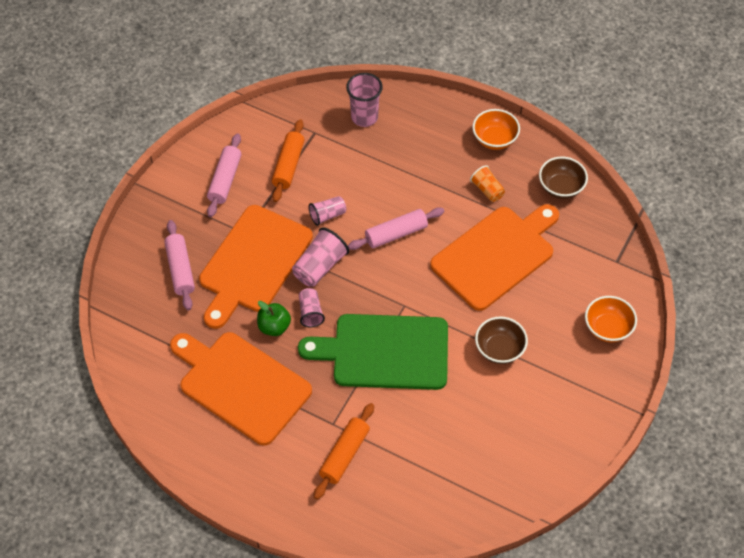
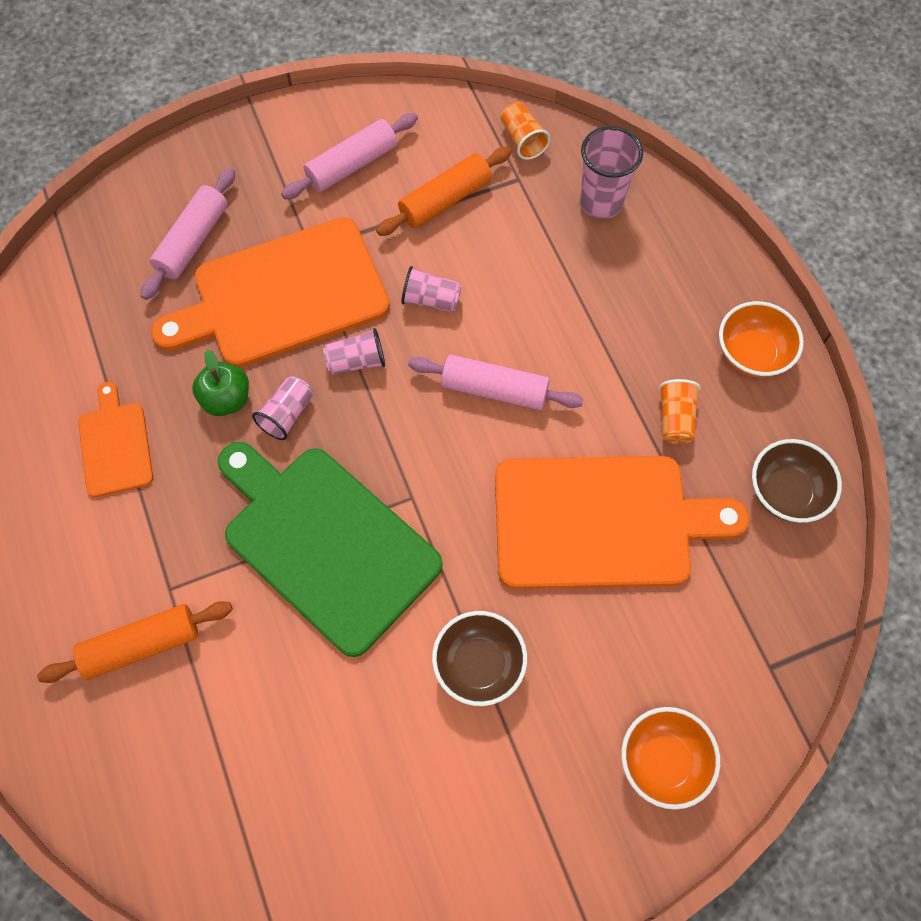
camera: 40 degrees right, 10 degrees up
(241, 385) = (115, 445): orange cutting board -> orange cutting board, size x0.50
(298, 113) = (522, 140): none -> orange cup
(320, 266) = (356, 361): pink cup -> pink cup, size x0.64

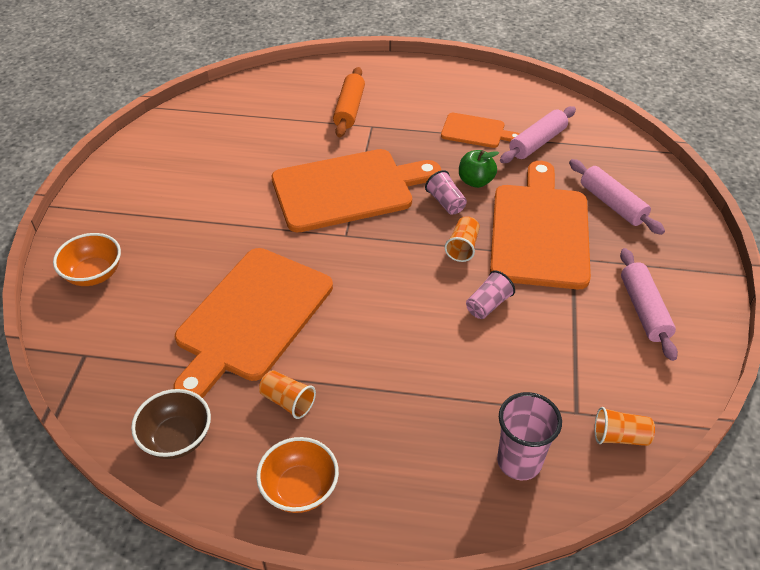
camera: 120 degrees right, 20 degrees down
(325, 543) = (348, 189): green cutting board -> orange cutting board
(356, 361) = (462, 247): pink cup -> orange cup
(445, 200) = (579, 353): orange rolling pin -> none
(479, 664) = (222, 222): brown bowl -> none
(494, 389) = (390, 307): pink rolling pin -> pink rolling pin (537, 142)

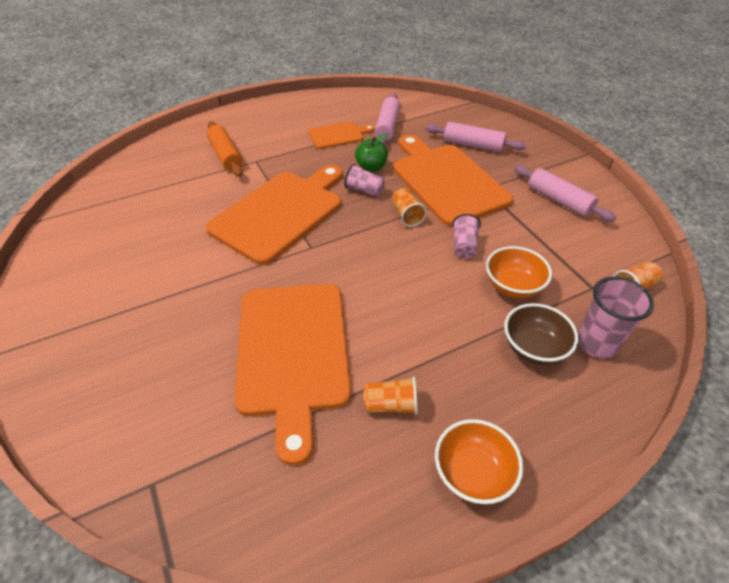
camera: 35 degrees left, 0 degrees up
(94, 274) = (95, 398): orange bowl -> orange bowl (513, 286)
(177, 438) = (323, 504): brown bowl -> brown bowl (533, 348)

